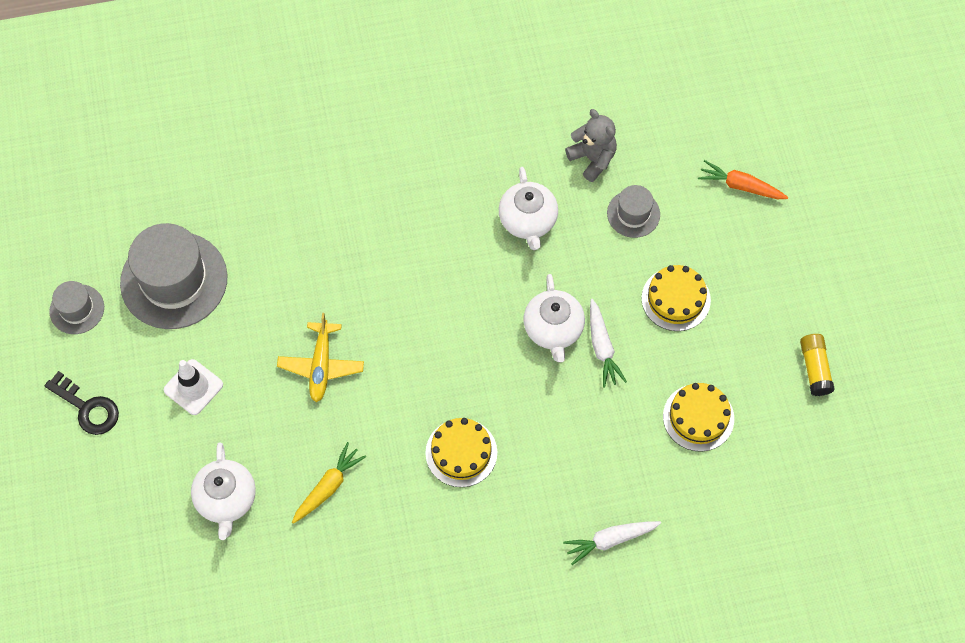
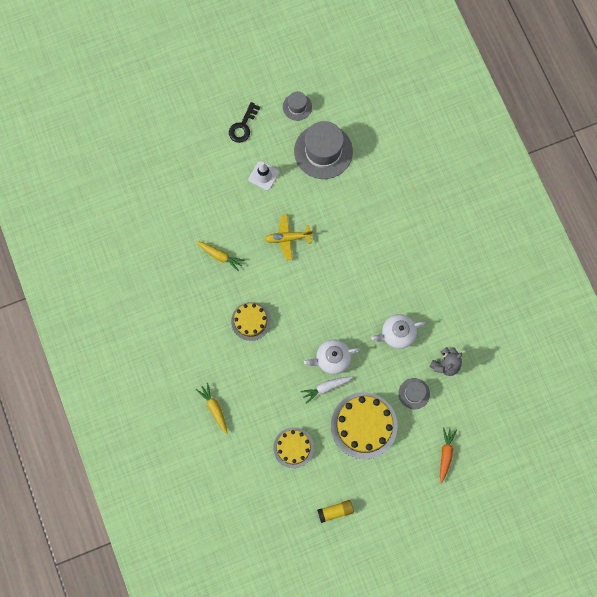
camera: 80 degrees right, 10 degrees up
(226, 499) = (205, 206): white teapot -> none
(610, 540) = (214, 408): white carrot -> yellow carrot
(676, 299) = (364, 425): yellow cake -> yellow cake, size x1.65

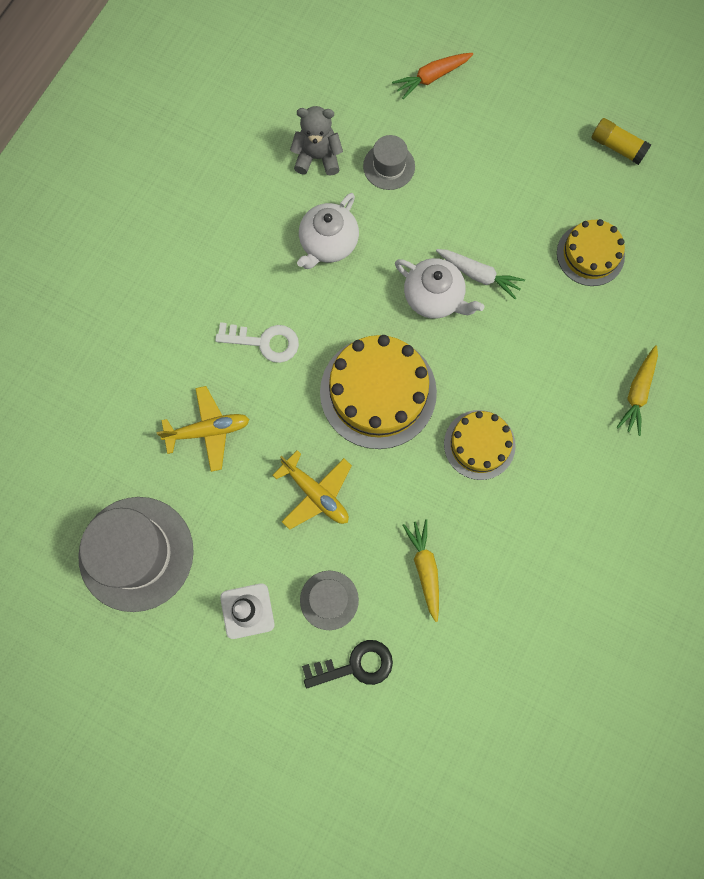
camera: 130 degrees left, 0 degrees up
(243, 126) = (190, 714): black key -> black key (355, 665)
(297, 107) = (90, 655): grey hat -> grey hat (329, 600)
(351, 216) = (208, 431): none -> yellow plane
(364, 425) = (483, 194): yellow cake -> yellow cake (378, 392)
(372, 269) = (265, 342): none -> white key
(397, 334) = (328, 243): white teapot -> white teapot turned 90 degrees clockwise

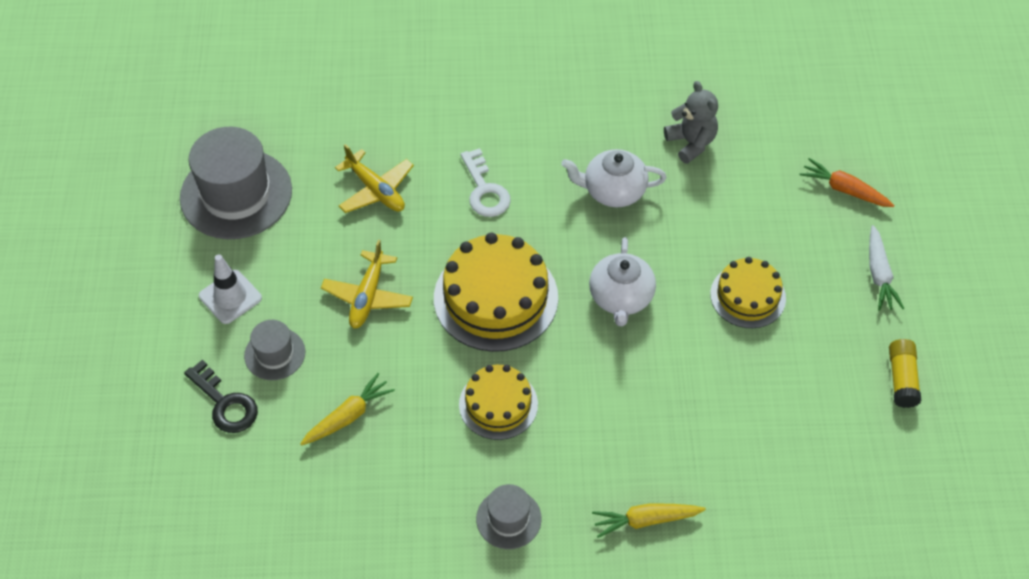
camera: 60 degrees right, 20 degrees down
(389, 166) = (725, 200): grey hat -> grey hat (508, 519)
(479, 275) = (670, 323): white carrot -> white carrot (879, 274)
(590, 254) = (764, 409): yellow cake -> yellow cake (748, 296)

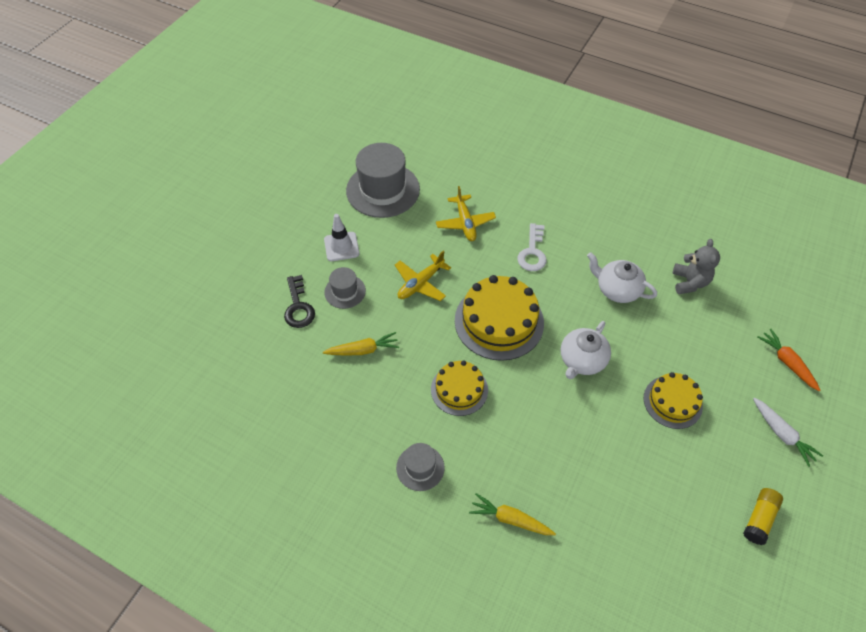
camera: 30 degrees right, 0 degrees up
(879, 274) = (782, 434): white carrot -> white carrot turned 60 degrees counterclockwise

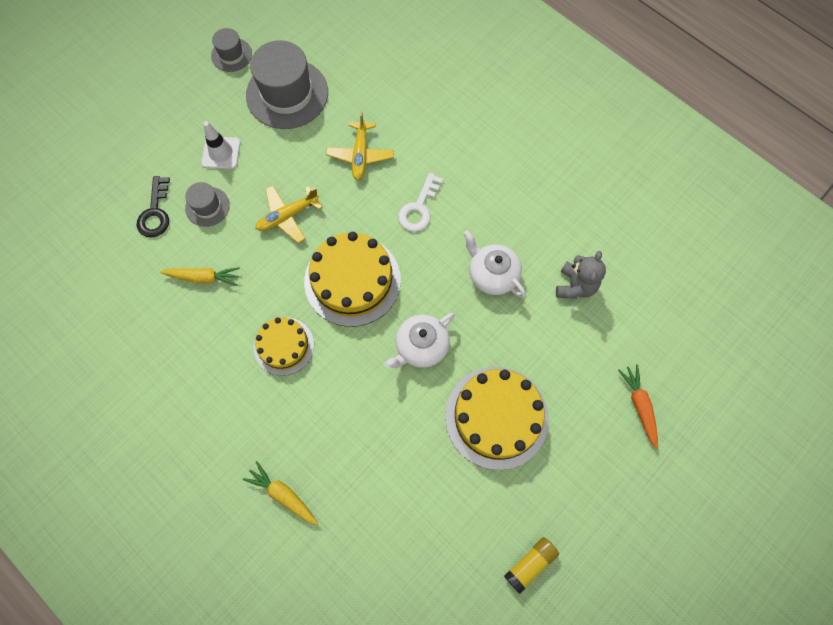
camera: 15 degrees right, 15 degrees up
(420, 467) = (216, 418): grey hat -> grey hat (231, 55)
(672, 402) = (496, 417): yellow cake -> yellow cake, size x1.65
(782, 434) = (596, 483): white carrot -> none

